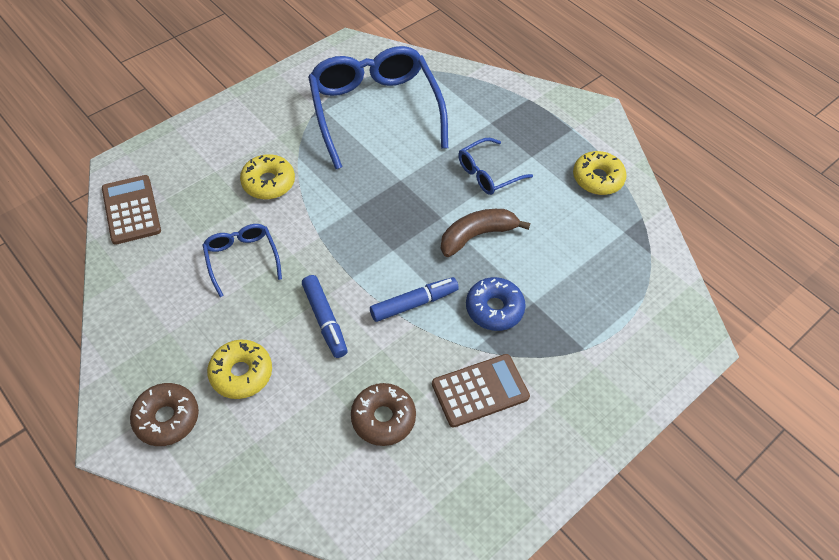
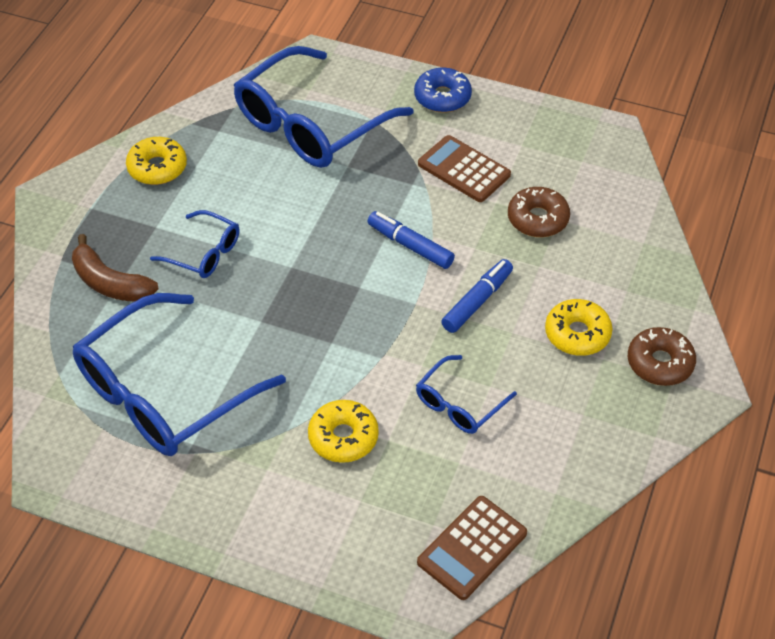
camera: 115 degrees left, 5 degrees down
(476, 235) = (296, 231): brown banana -> brown banana (110, 283)
(494, 309) = (374, 189): blue donut -> blue donut (442, 97)
(601, 298) = (310, 125): none -> blue glasses

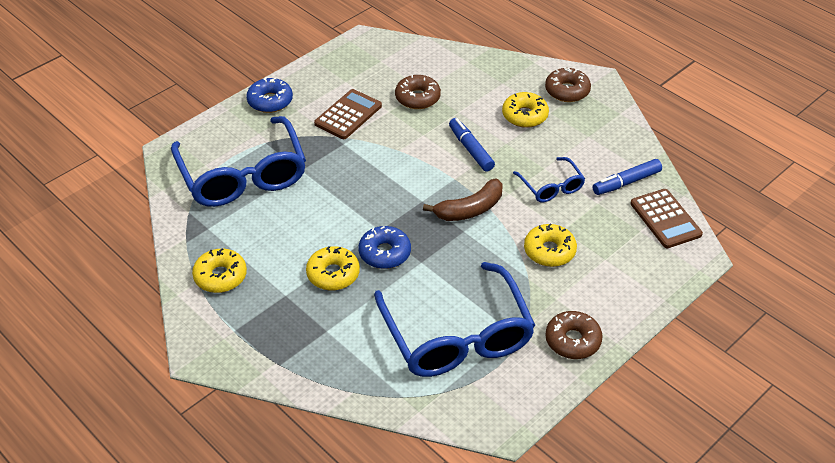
camera: 65 degrees left, 5 degrees down
(110, 283) = (326, 339): brown banana -> brown banana (470, 209)
(204, 253) = (333, 274): blue glasses -> yellow donut
(206, 506) = (572, 340): none -> brown donut
(258, 284) = (384, 253): none -> blue donut
(410, 246) = (401, 164): blue marker -> blue marker (626, 182)
(464, 169) = (348, 115): brown calculator -> brown calculator turned 150 degrees clockwise

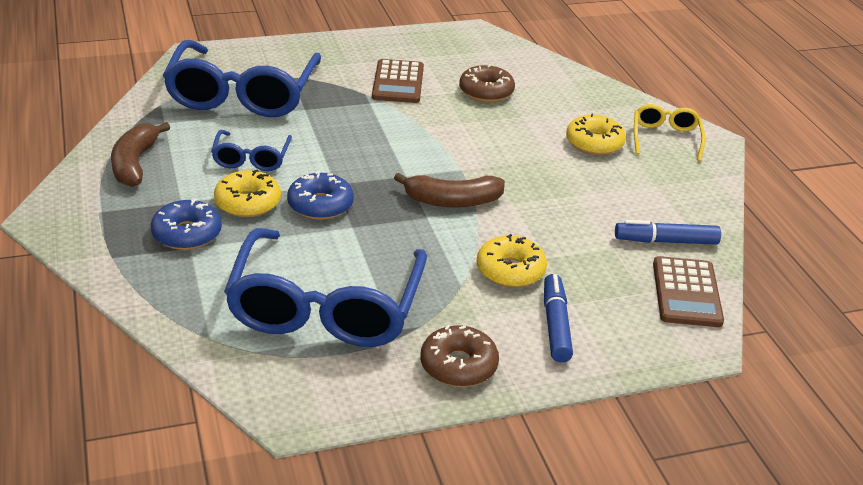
camera: 25 degrees right, 10 degrees down
(220, 276) = (135, 164): yellow donut -> brown banana
(270, 101) = (330, 48): blue donut -> blue donut (187, 234)
(348, 115) = (398, 82): brown calculator -> brown calculator turned 120 degrees clockwise
(470, 149) = (503, 151): blue marker -> blue marker (555, 325)
(551, 187) = (568, 214): blue glasses -> blue glasses (251, 159)
(567, 91) = (665, 138): brown donut -> yellow glasses

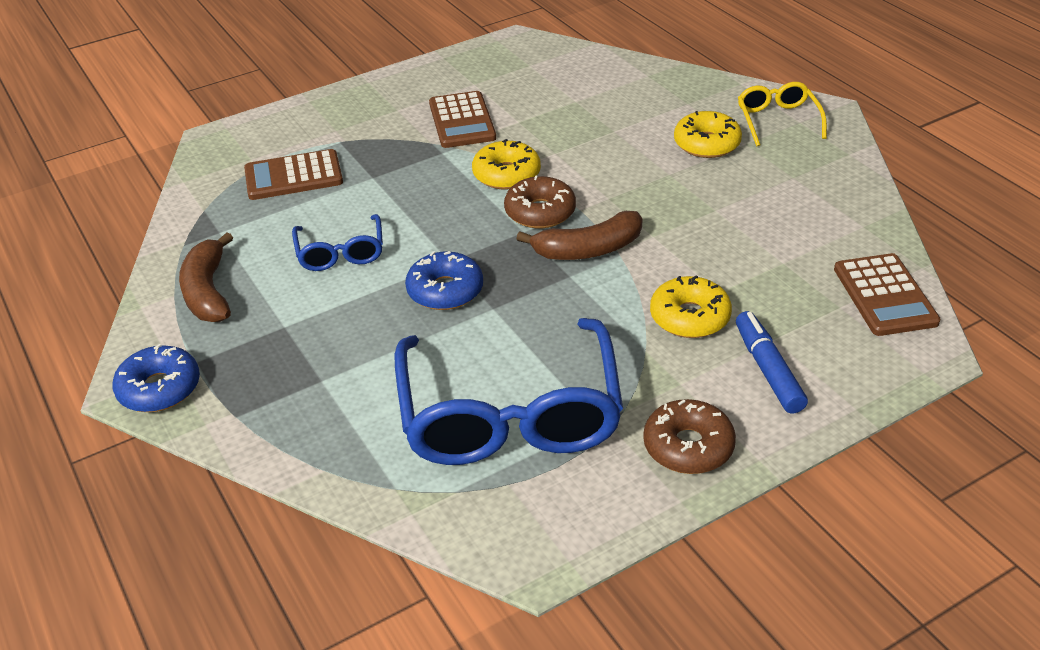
camera: 10 degrees left, 5 degrees up
(187, 234) = (310, 365): blue donut -> blue donut (159, 388)
(242, 95) = (293, 176): blue glasses -> brown calculator
(248, 203) = (362, 308): yellow donut -> yellow donut (506, 174)
(486, 92) = (563, 110): brown donut -> brown donut (540, 212)
(666, 241) = (835, 241): blue marker -> none

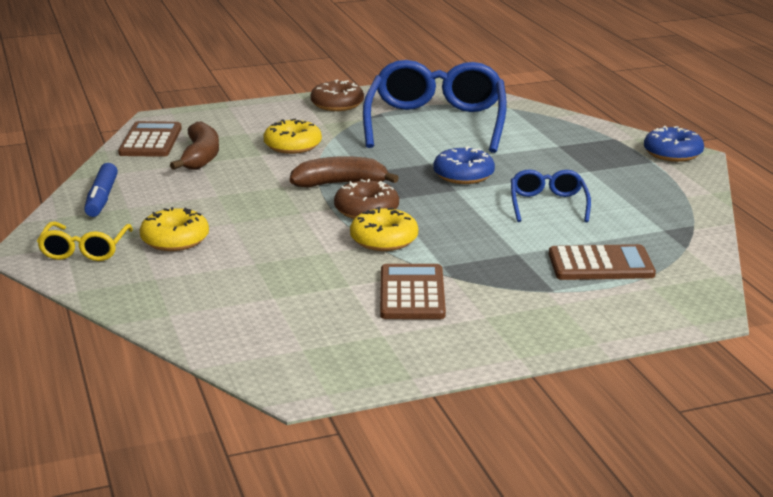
camera: 170 degrees left, 15 degrees down
(208, 292) = (657, 194): brown banana -> brown banana (201, 157)
(768, 370) = (264, 122): blue marker -> blue marker (102, 198)

